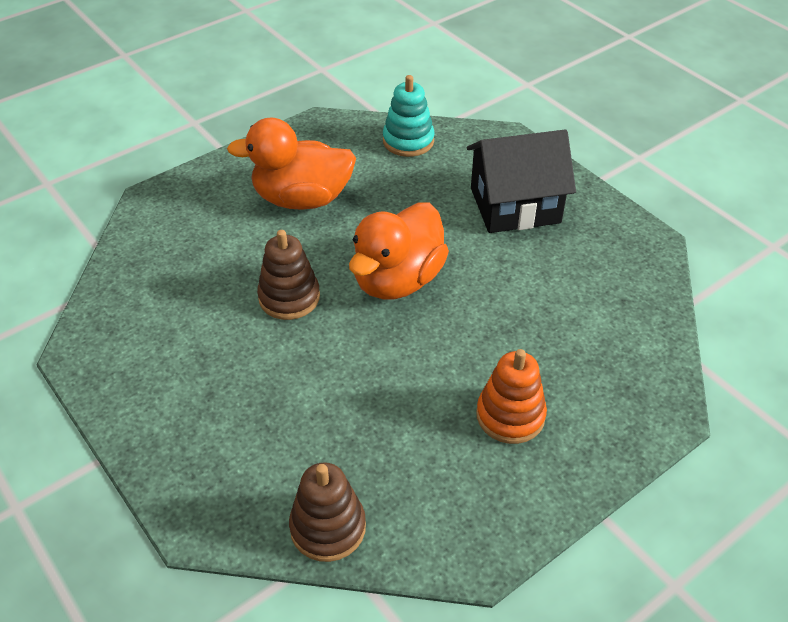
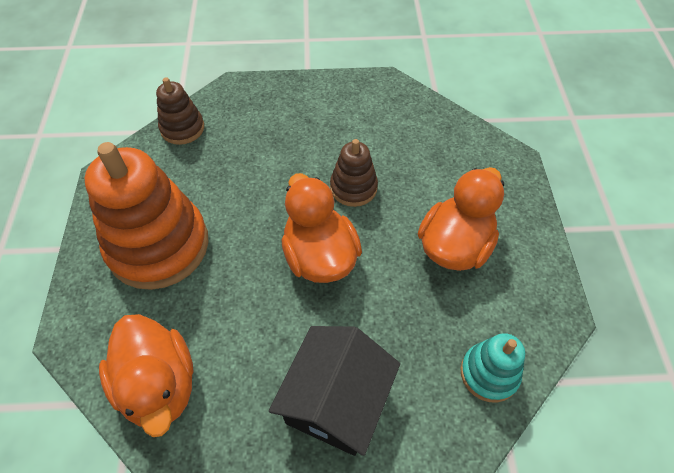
camera: 125 degrees right, 10 degrees up
(510, 416) = (158, 245): orange stacking toy -> orange stacking toy, size x1.99
(623, 313) = (159, 385): none -> orange duck

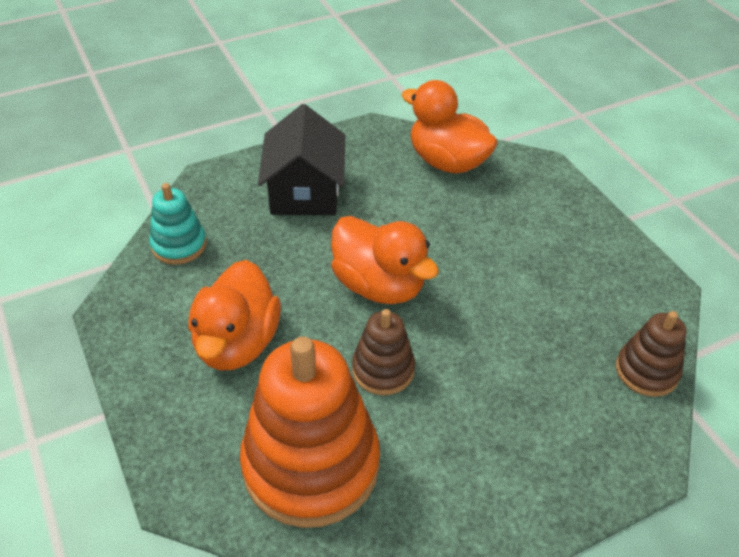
camera: 155 degrees right, 10 degrees down
(158, 245) = (541, 244): orange stacking toy -> orange stacking toy (311, 465)

